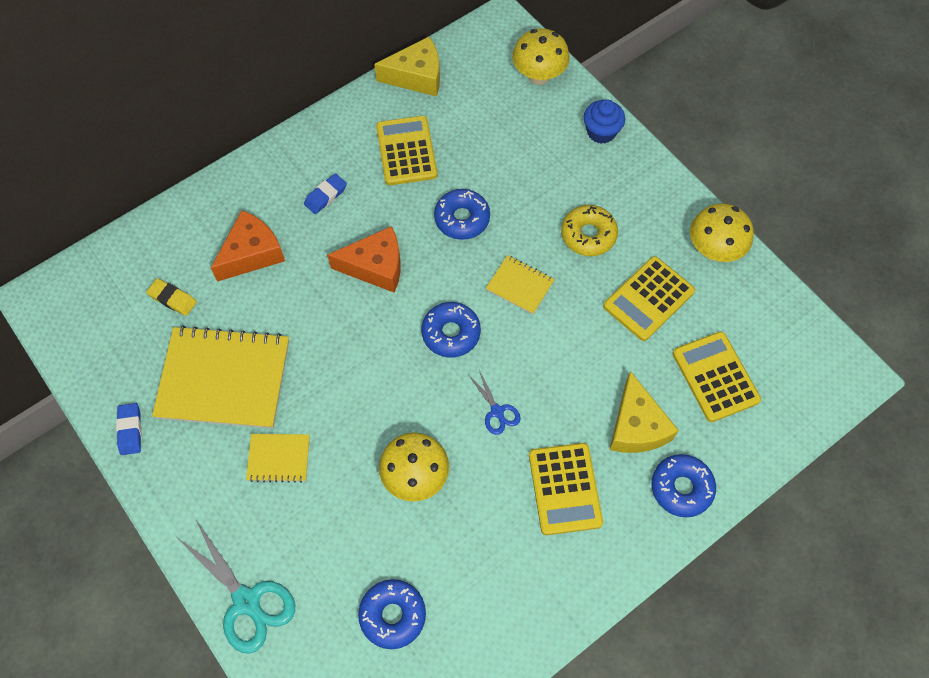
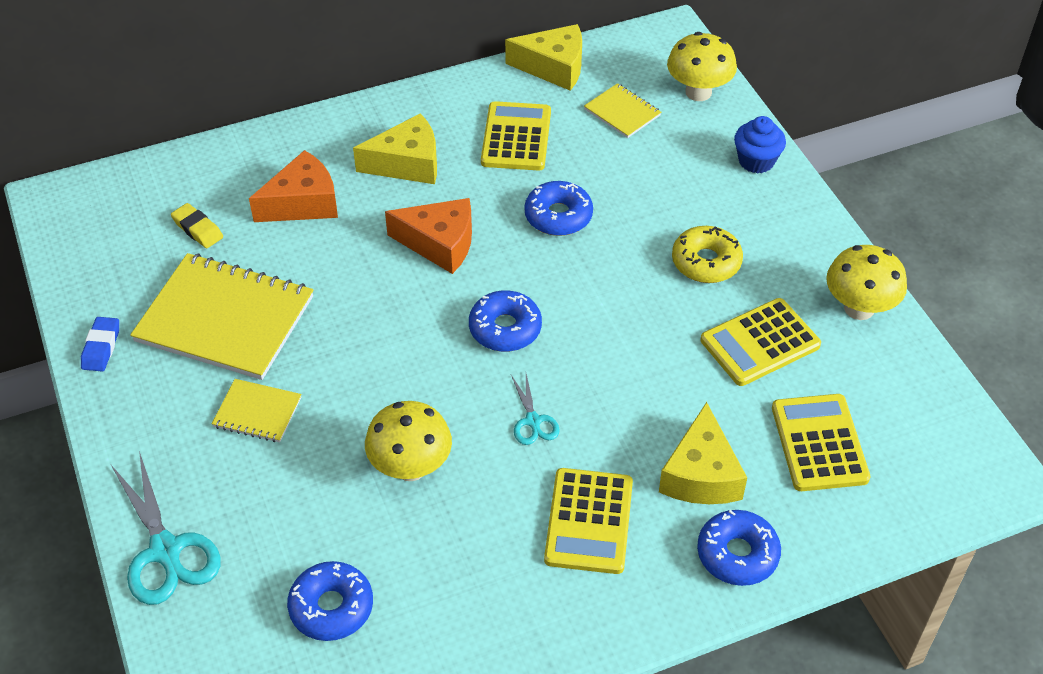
camera: 15 degrees right, 15 degrees down
(326, 196) = (407, 163): blue eraser -> yellow cheese
(497, 411) = (533, 421): blue scissors -> turquoise scissors
(520, 285) = (605, 297): yellow notebook -> yellow notebook (622, 112)

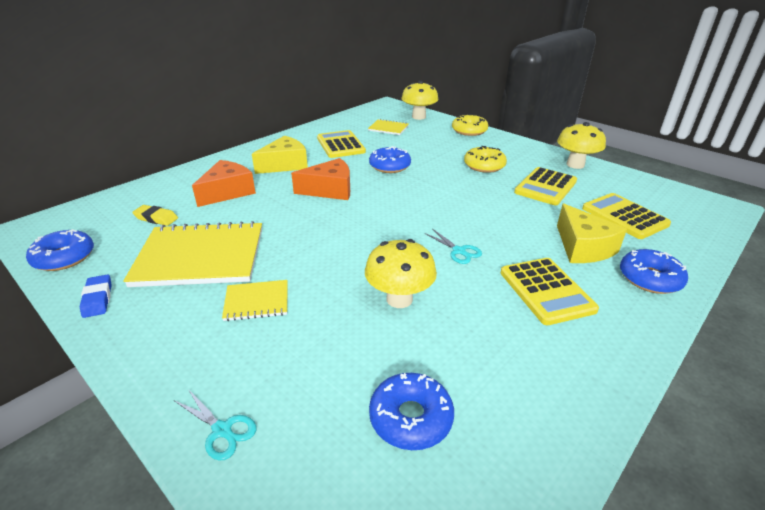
camera: 25 degrees left, 15 degrees down
(165, 550) = (222, 430): turquoise scissors -> turquoise scissors, size x0.53
(505, 328) = (401, 215): blue donut -> blue donut (64, 257)
(554, 67) = (340, 121): yellow cheese -> none
(756, 161) = (469, 131): blue cupcake -> yellow donut

